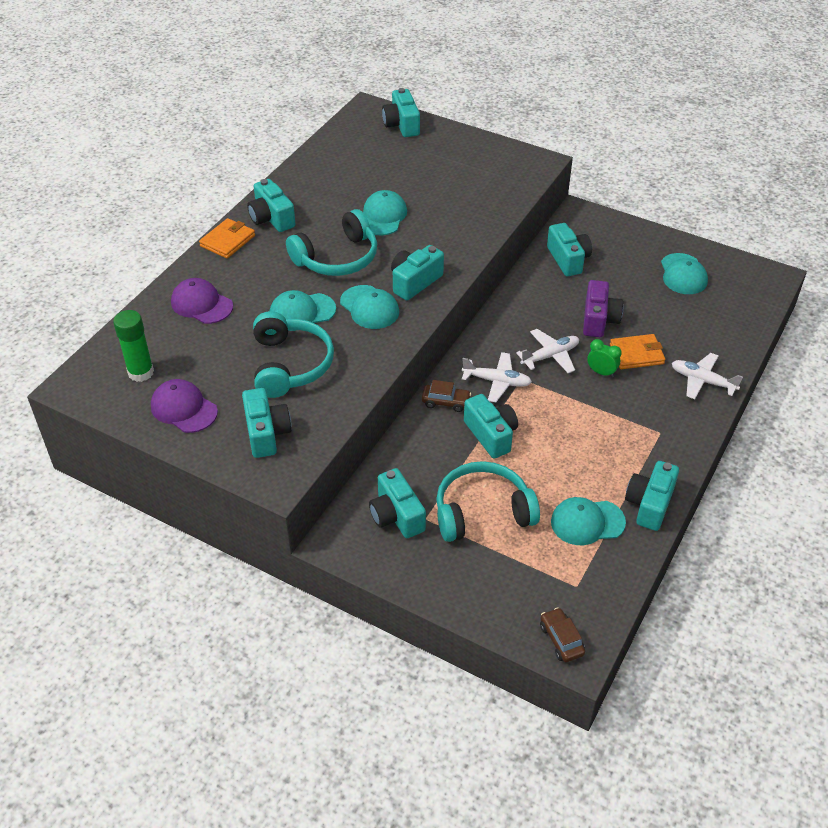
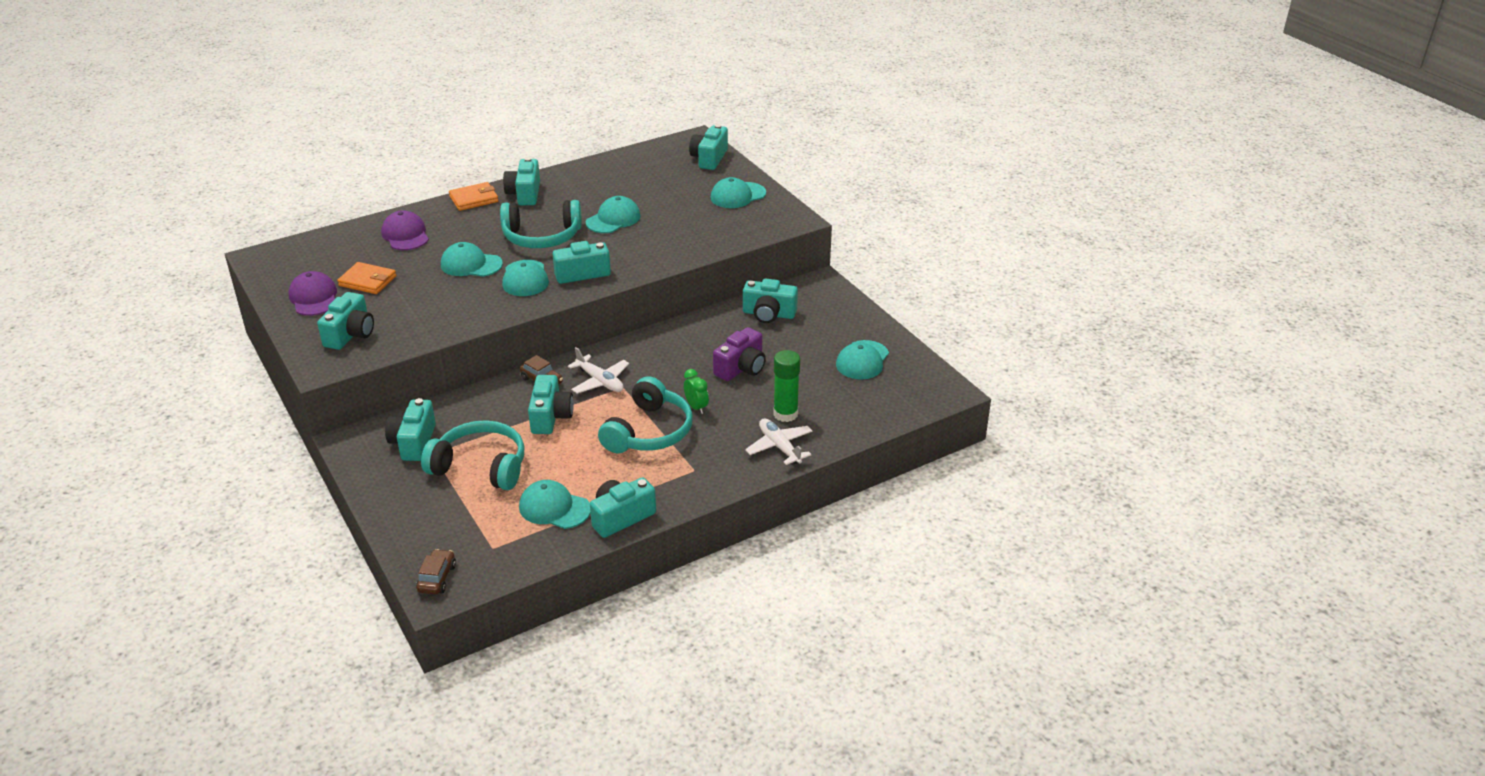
camera: 30 degrees right, 10 degrees down
(141, 372) = (312, 264): green glue stick -> green glue stick (785, 414)
(290, 365) = (420, 296): turquoise headphones -> turquoise headphones (648, 431)
(466, 154) = (737, 195): none -> turquoise cap
(550, 356) = (666, 379): white plane -> none
(568, 259) = (769, 314): turquoise camera -> turquoise camera turned 90 degrees clockwise
(636, 354) = (744, 405): orange wallet -> orange wallet (367, 281)

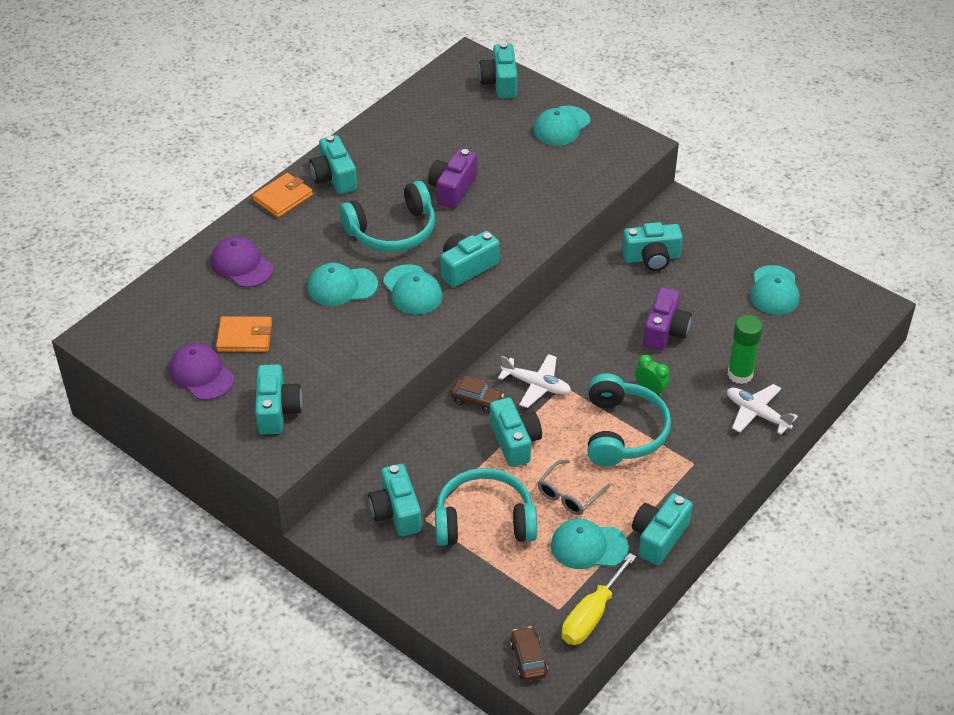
camera: 20 degrees left, 10 degrees up
(517, 560) = (591, 615): none -> yellow screwdriver
(567, 466) = (569, 494): none -> grey glasses
(613, 219) = (452, 189): turquoise cap -> purple camera

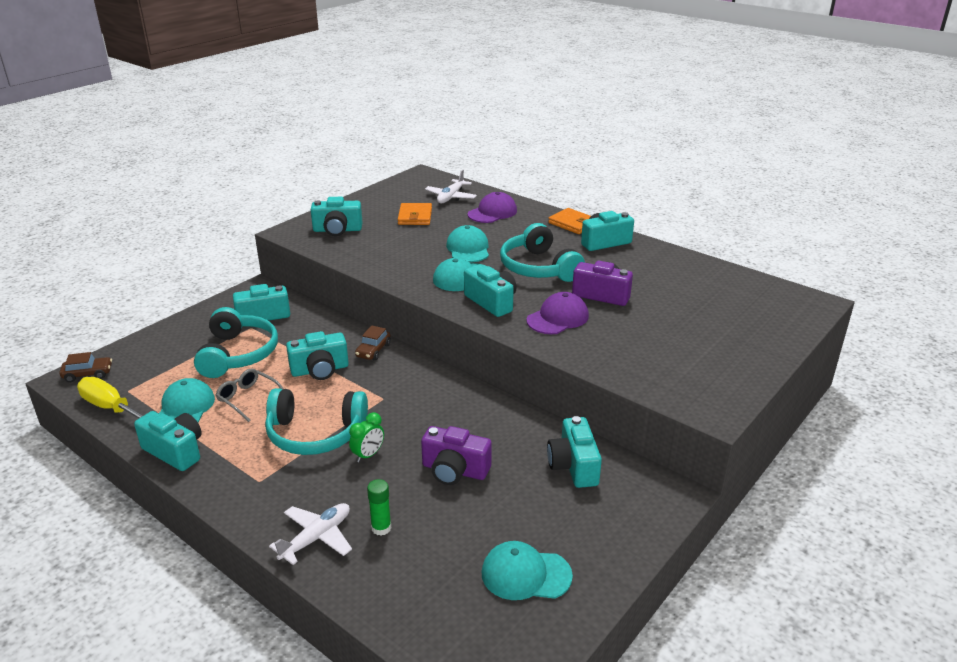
camera: 90 degrees right, 15 degrees down
(201, 374) = (380, 205): purple cap -> purple cap (558, 318)
(500, 82) = (783, 320): turquoise camera -> none
(536, 385) = (386, 382): white plane -> white plane (451, 197)
(561, 126) = (725, 357): turquoise cap -> none
(740, 374) = (381, 528): green glue stick -> green glue stick, size x0.64

